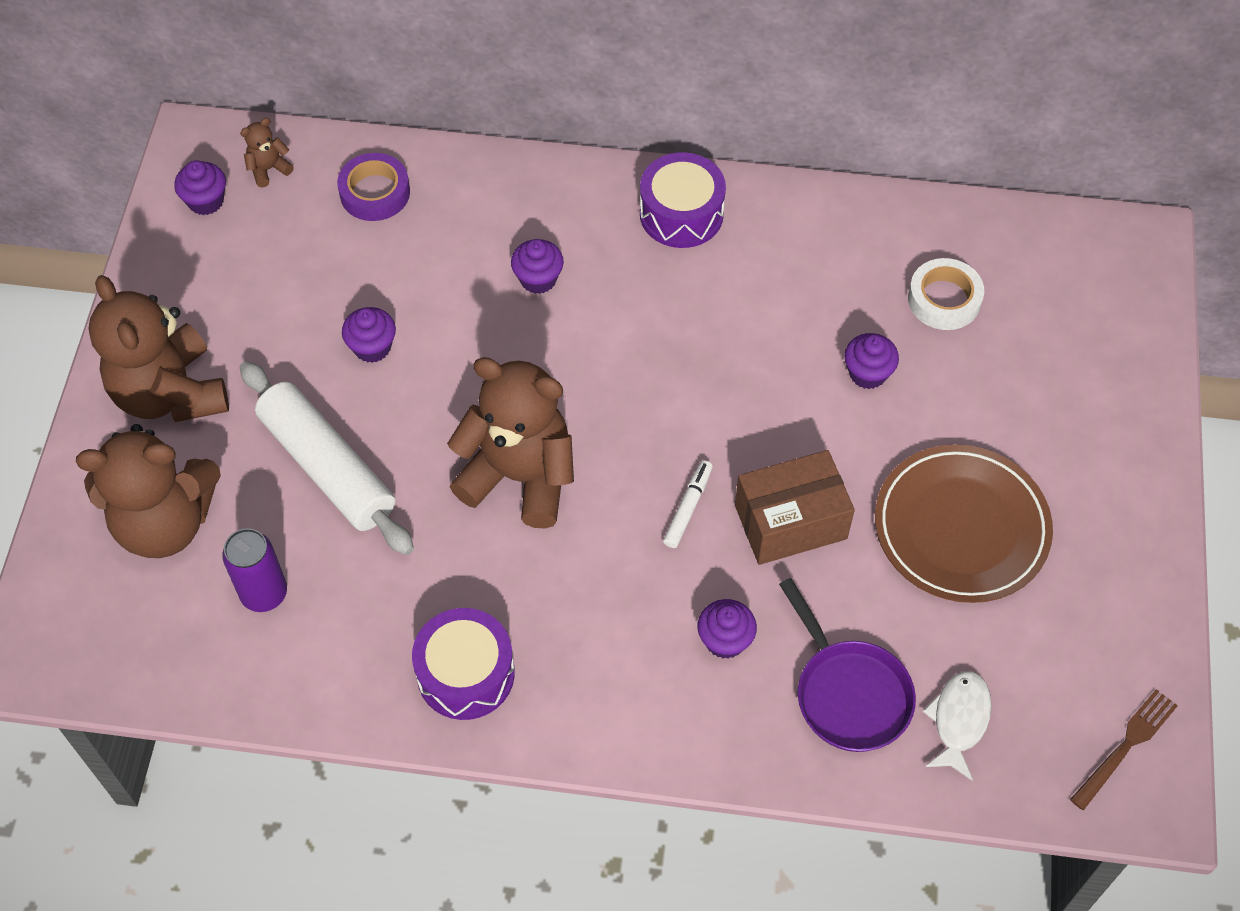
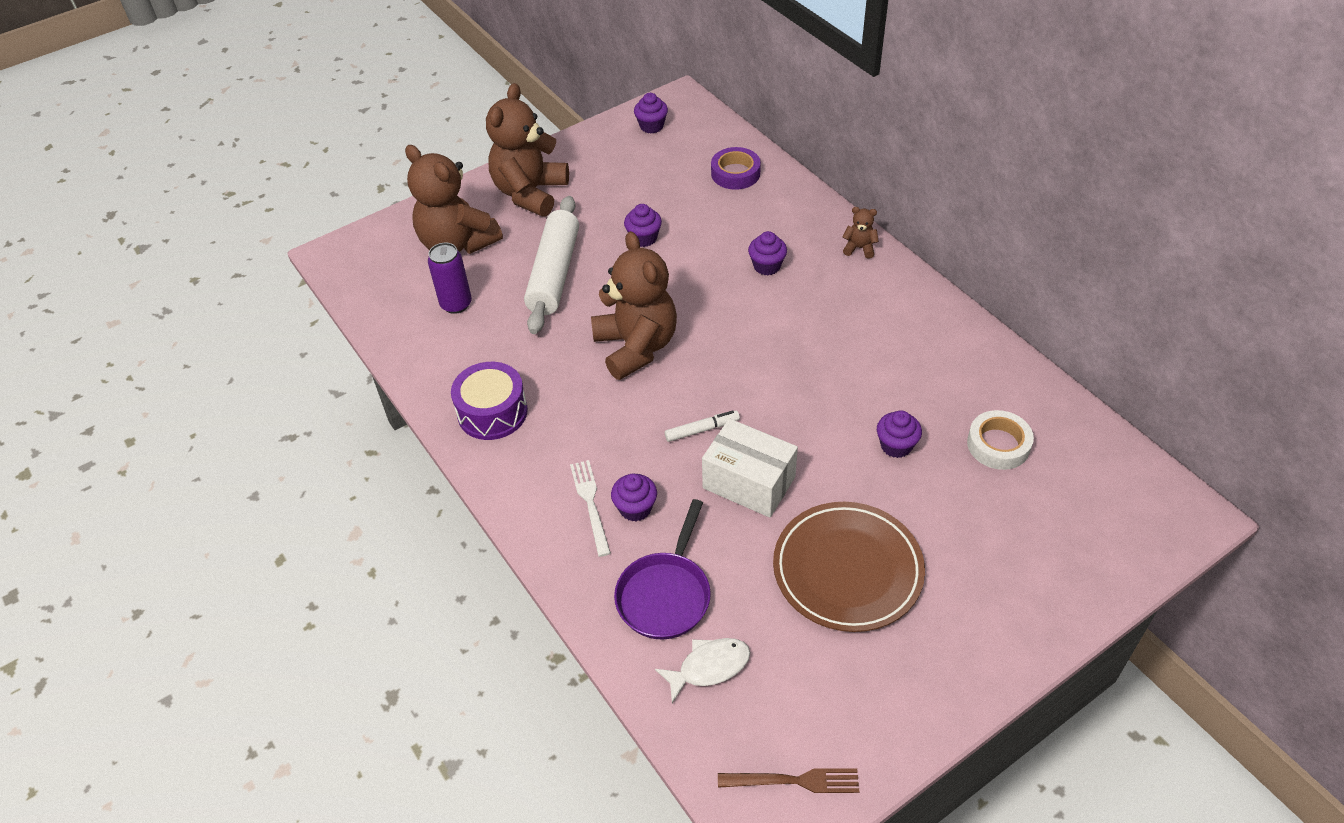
camera: 50 degrees right, 10 degrees down
(268, 169) = (698, 131): brown teddy bear -> brown teddy bear (859, 248)
(680, 674) = (590, 504): none -> white fork
(681, 214) = (888, 290): purple drum -> none
(790, 522) = (749, 482): brown box -> white box

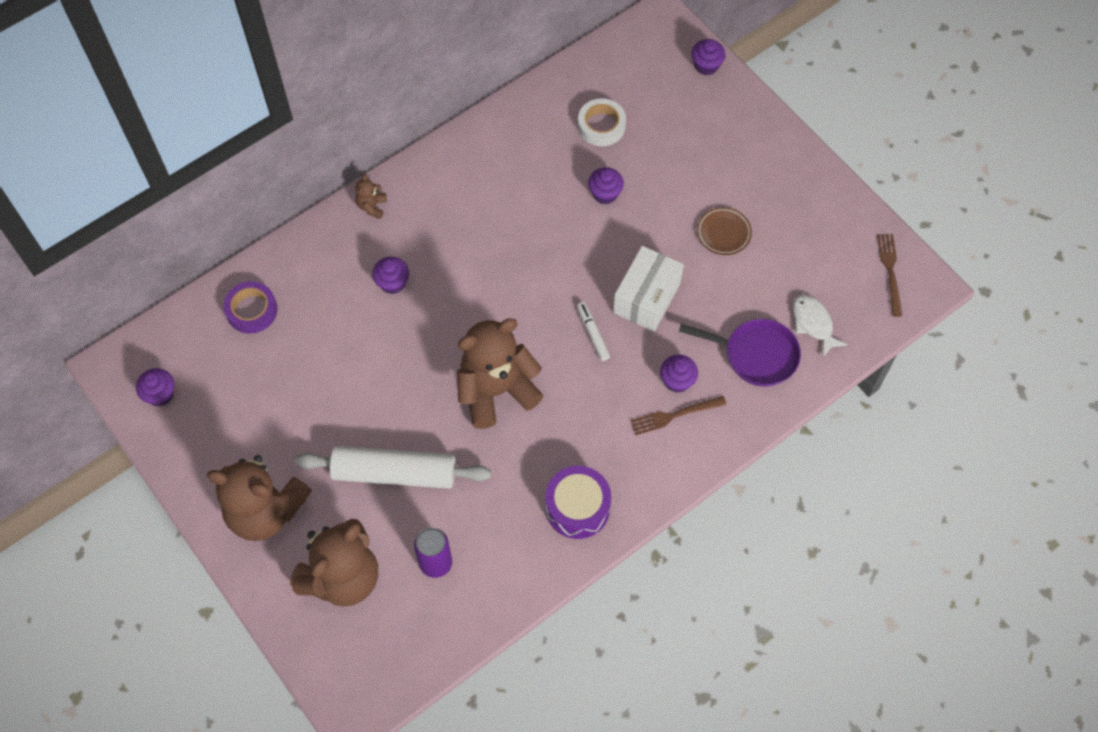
camera: 95 degrees left, 15 degrees up
(590, 504) = (674, 415): white fork -> brown fork
(644, 238) = (346, 392): purple cupcake -> purple cupcake (706, 66)
(847, 570) = (723, 233): brown plate -> brown plate, size x0.49

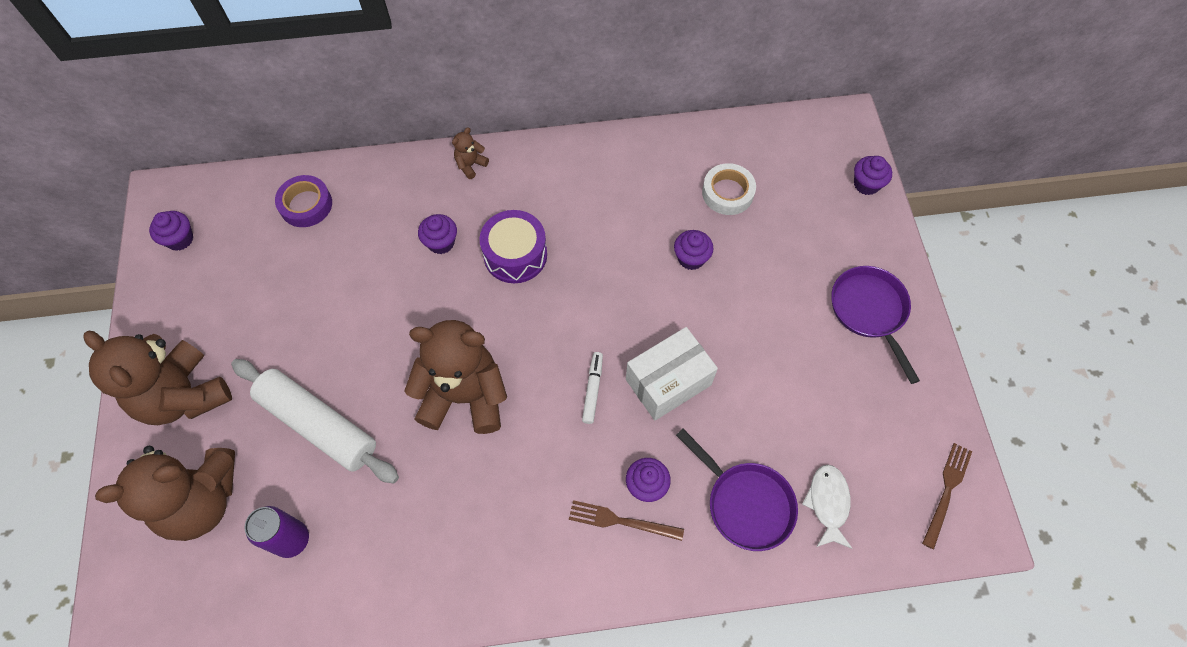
camera: 30 degrees right, 0 degrees up
(577, 508) = (462, 563): purple drum -> purple drum (515, 255)
(723, 233) = (787, 356): brown plate -> none
(765, 167) = (870, 311): none -> purple pan

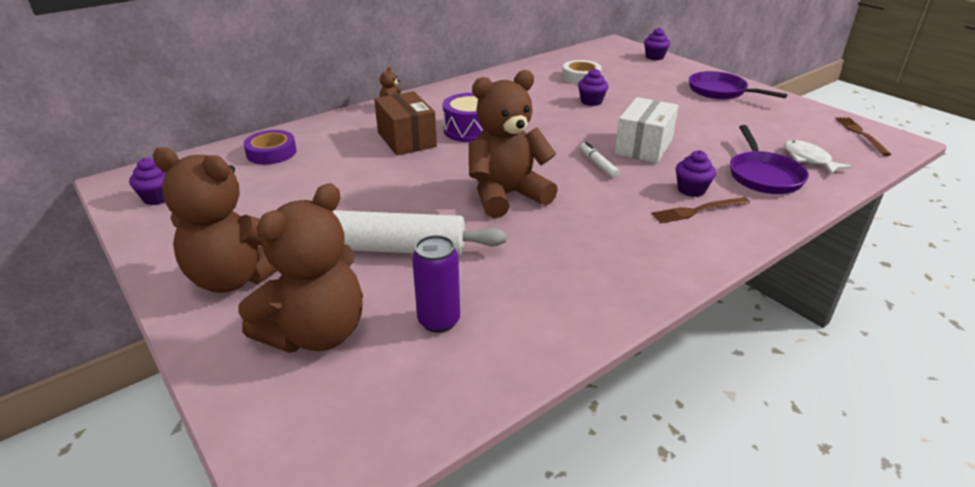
camera: 30 degrees left, 30 degrees down
(441, 242) = (407, 139): purple cupcake -> brown box
(745, 503) = (763, 175): purple pan -> purple pan turned 75 degrees clockwise

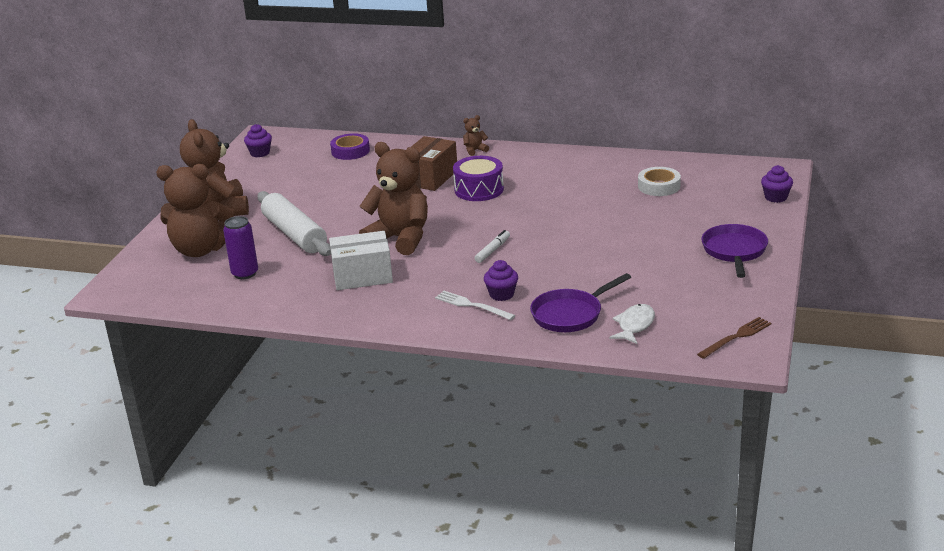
camera: 55 degrees right, 5 degrees down
(591, 101) = (608, 209): purple cupcake -> none
(644, 147) = (551, 256): white box -> white box (362, 276)
(697, 210) = (472, 305): brown fork -> white fork

